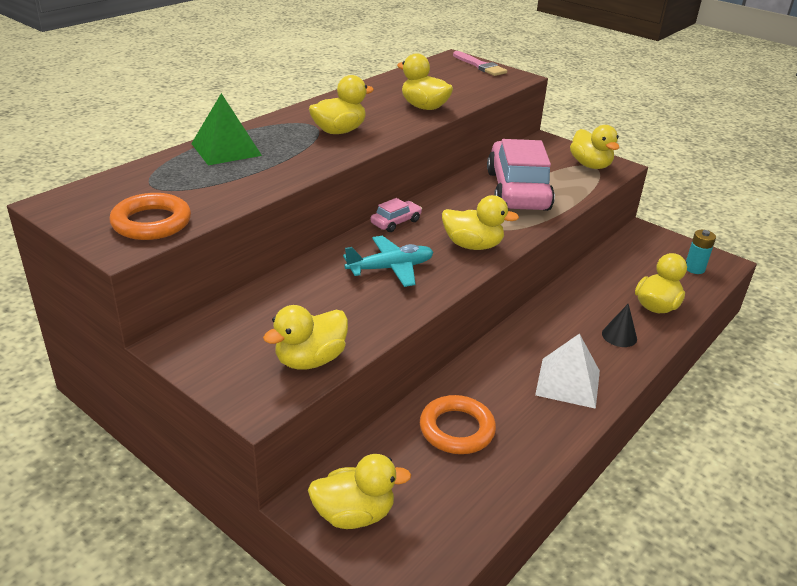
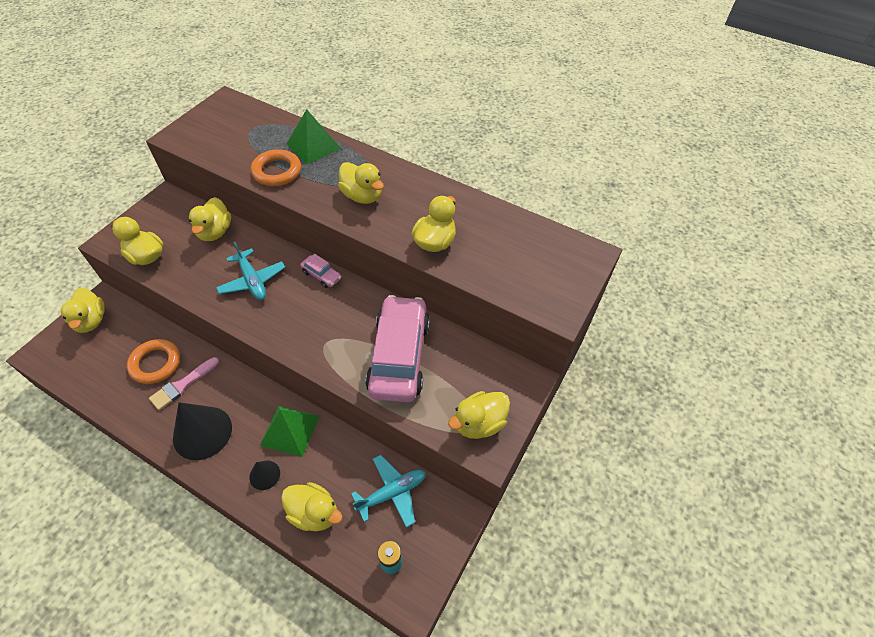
camera: 80 degrees right, 20 degrees up
(151, 222) = (203, 140): orange ring -> orange ring (277, 171)
(472, 245) = (292, 328): yellow duck -> yellow duck (215, 232)
(480, 66) = (575, 277): pink brush -> pink brush (182, 385)
(517, 190) = (399, 356): pink car -> pink car turned 75 degrees counterclockwise
(564, 316) = (290, 430): none -> green pyramid
(568, 382) = (202, 432): white pyramid -> black cone
(629, 261) = (392, 493): none -> turquoise plane

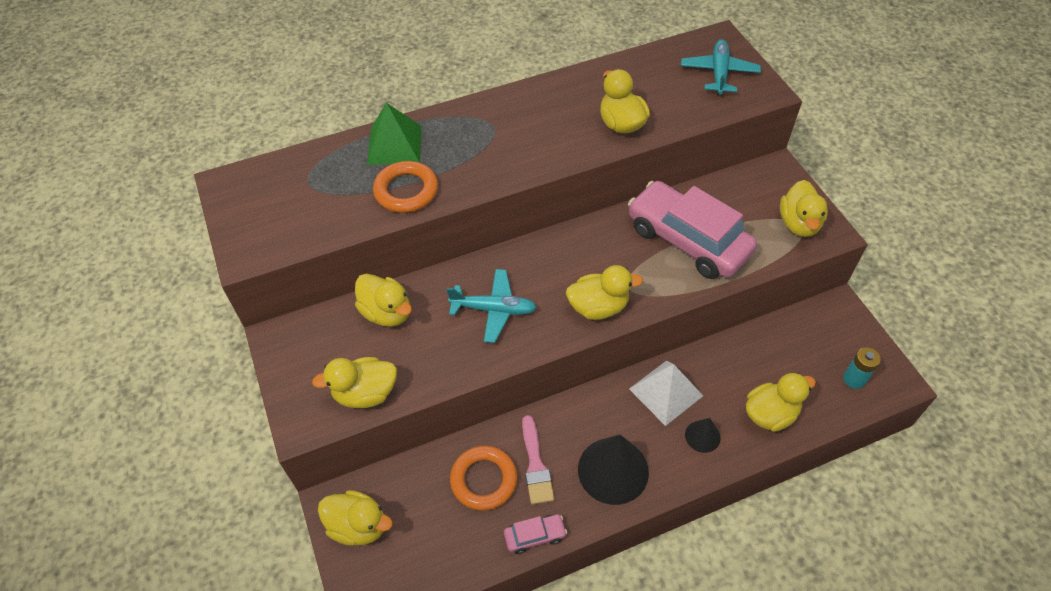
camera: 50 degrees left, 0 degrees up
(290, 430) = (665, 392): green pyramid -> white pyramid
(321, 275) = (537, 250): pink car -> pink car (535, 536)
(362, 196) = (511, 143): yellow duck -> yellow duck (598, 307)
(392, 493) = (788, 345): turquoise plane -> turquoise plane (719, 73)

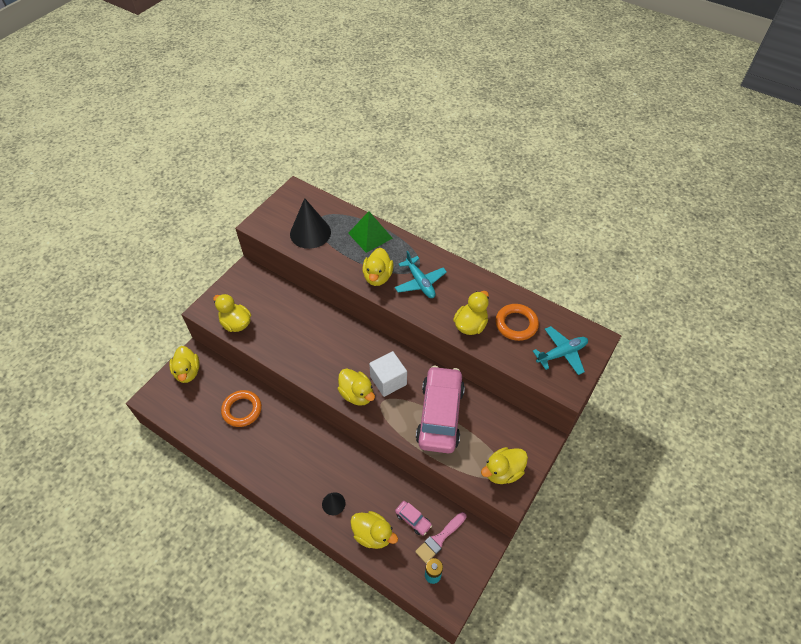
camera: 55 degrees right, 0 degrees up
(387, 312) = (288, 303): yellow duck -> yellow duck (378, 277)
(406, 191) = (342, 258): orange ring -> orange ring (516, 324)
(494, 309) = (321, 347): turquoise plane -> turquoise plane (420, 282)
(535, 465) = (264, 429): pink brush -> pink brush (439, 539)
(535, 536) = (224, 451): pink car -> pink car (413, 520)
(602, 265) = (388, 381): none -> white cube
(613, 470) = (283, 468): black cone -> black cone (310, 233)
(665, 392) = (351, 469): white pyramid -> none

